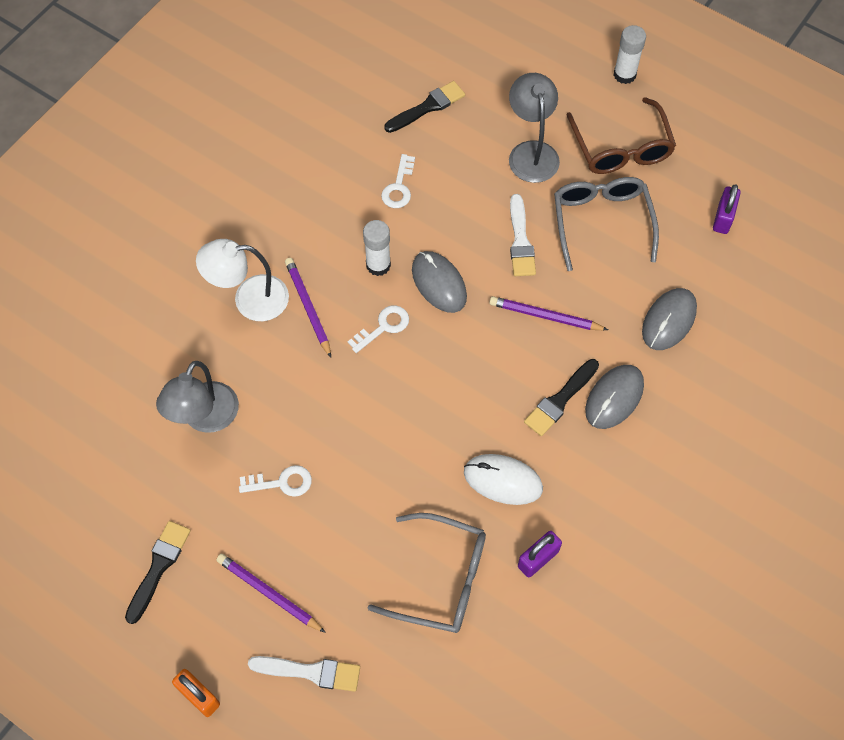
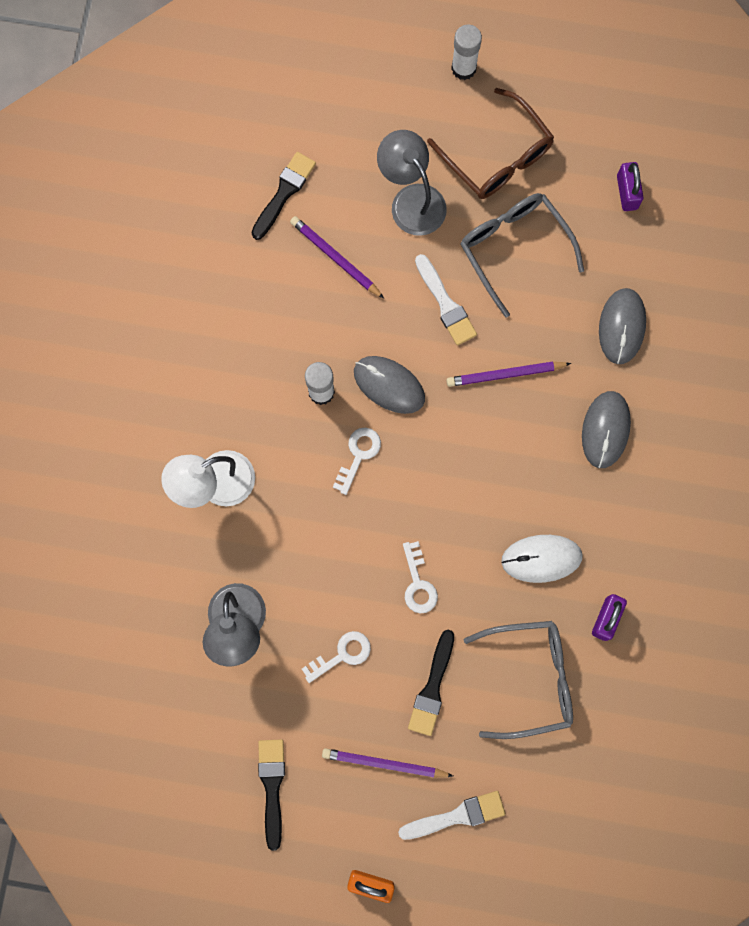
camera: 25 degrees left, 15 degrees up
(308, 307) = (276, 467): purple pencil -> purple pencil (335, 258)
(399, 187) = (299, 297): white key -> white key (418, 583)
(560, 400) = (557, 455): black brush -> black brush (432, 688)

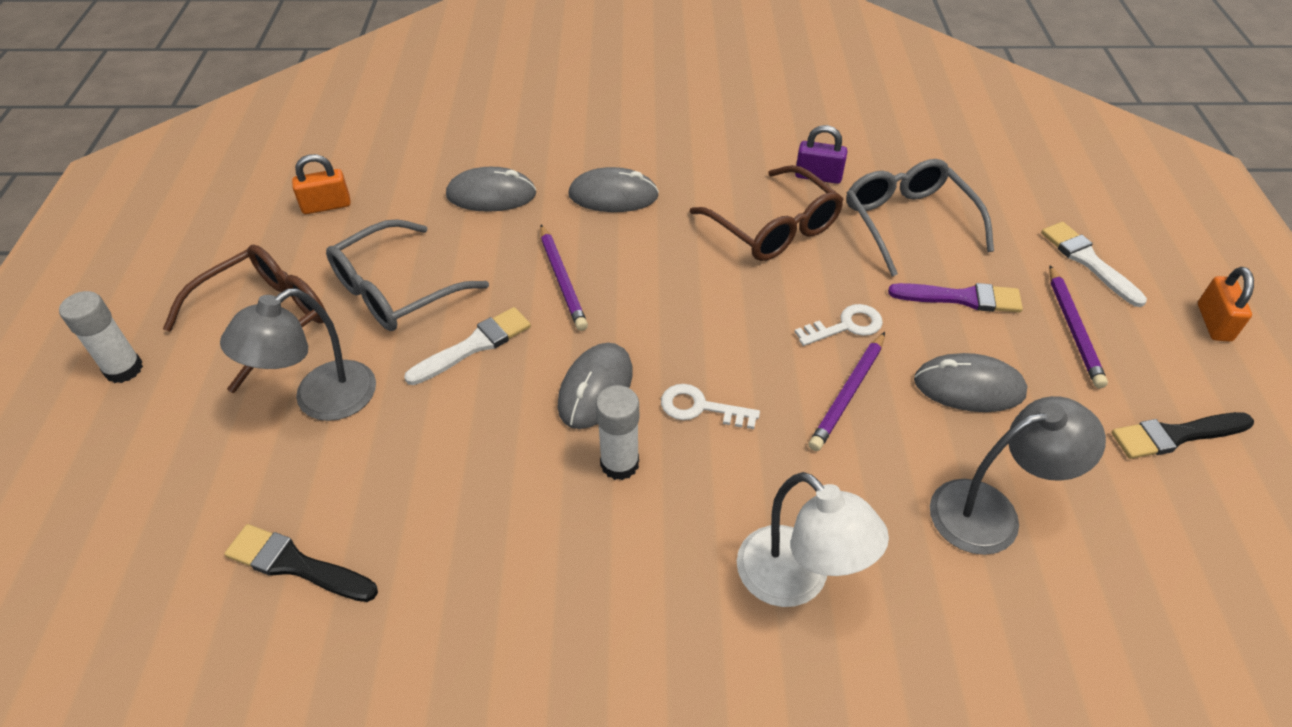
camera: 100 degrees left, 30 degrees down
(335, 258) = (409, 478): purple pencil -> purple pencil (848, 394)
(342, 655) = (969, 387): white key -> grey mouse
(432, 688) = (962, 298): black brush -> purple brush
(541, 559) = (774, 228): white mouse -> brown glasses
(627, 192) = (326, 205): purple padlock -> orange padlock

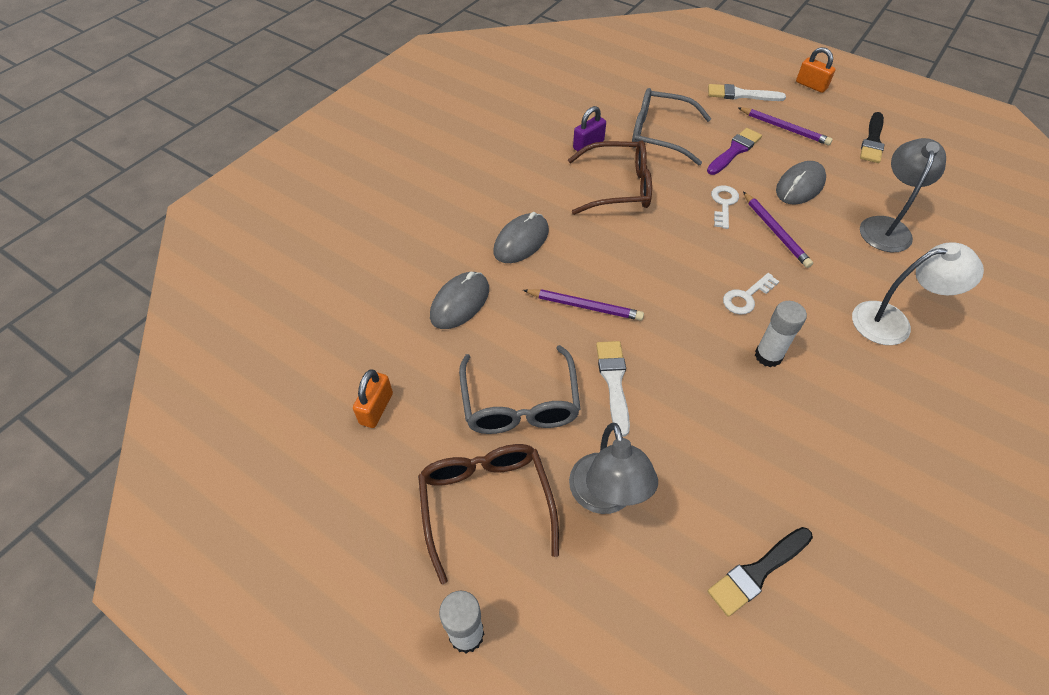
camera: 55 degrees left, 5 degrees up
(596, 389) = (698, 337): grey mouse -> none

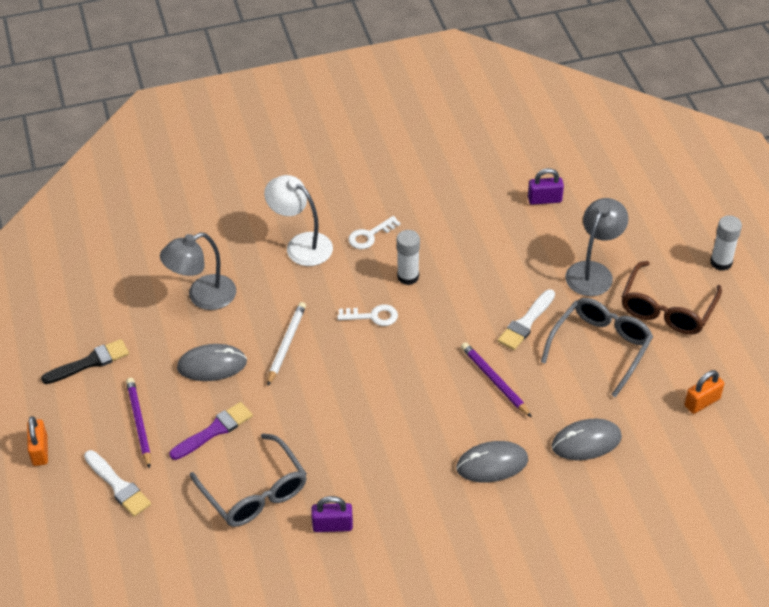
camera: 140 degrees left, 5 degrees down
(618, 187) = (358, 462): brown glasses -> none
(723, 204) = (293, 390): white key -> white key (370, 235)
(734, 151) = (214, 430): purple brush -> purple brush turned 150 degrees clockwise
(757, 572) = (544, 199): black brush -> purple padlock
(775, 232) = (286, 344): purple pencil -> white pencil

